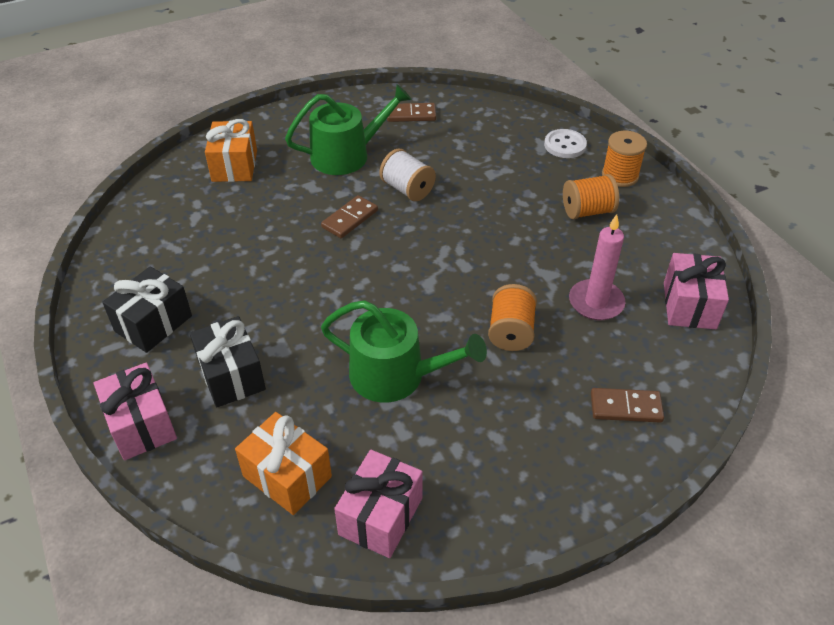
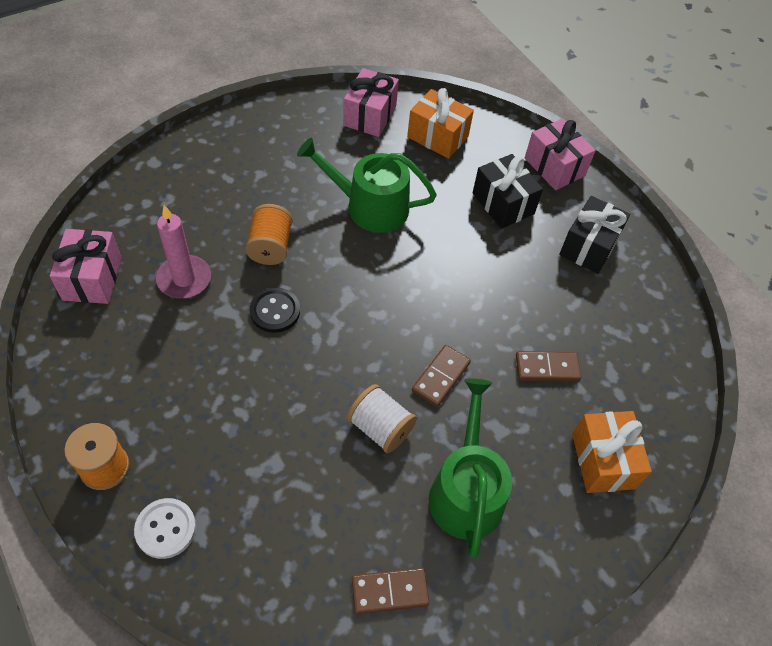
camera: 170 degrees right, 10 degrees up
(347, 155) = (466, 490): green watering can -> green watering can turned 120 degrees clockwise
(500, 272) = (275, 311): none -> black button
(587, 211) = (164, 400): orange spool -> none
(626, 407) = (183, 185): brown domino -> brown domino (547, 368)

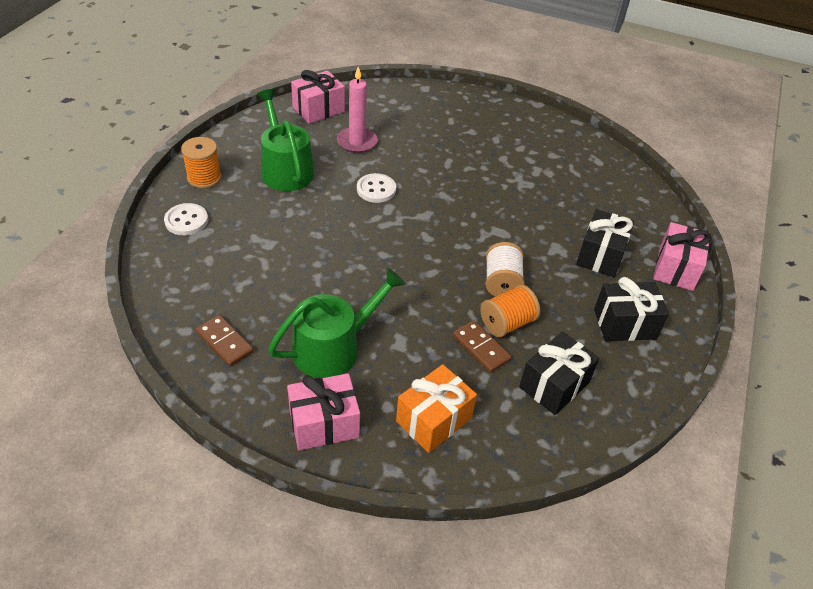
camera: 55 degrees right, 10 degrees down
(270, 247) = (421, 163): orange spool -> orange spool (507, 323)
(275, 311) = (376, 189): black button -> white button
(369, 206) = (508, 190): green watering can -> green watering can (285, 169)
(370, 116) = (585, 153): pink gift -> pink gift (324, 424)
(380, 428) = (340, 280): white spool -> white spool (501, 282)
(437, 137) = (614, 193): orange gift -> none
(441, 377) = (410, 292): brown domino -> none
(620, 343) = (554, 385): none -> black gift

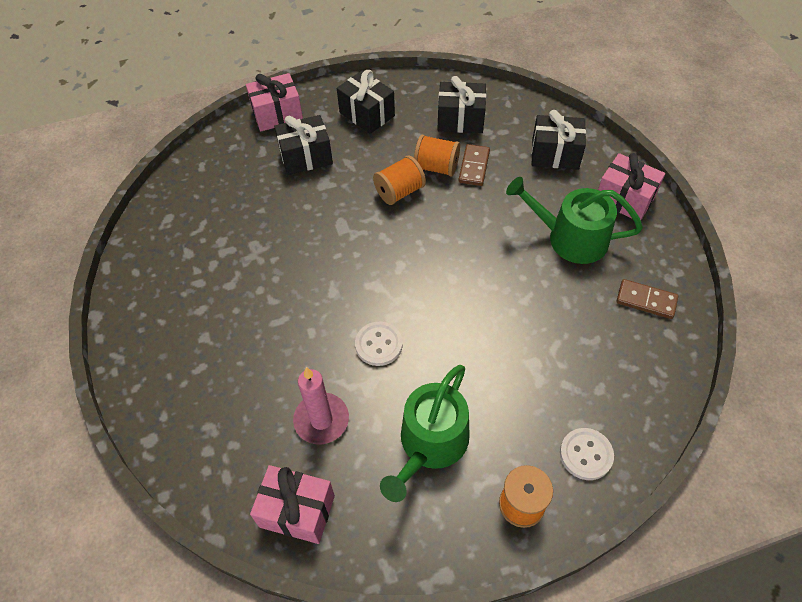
camera: 125 degrees left, 10 degrees up
(225, 342) = (646, 300): brown domino -> brown domino turned 75 degrees counterclockwise
(433, 420) = (555, 154): orange gift -> black gift
(501, 282) = (399, 192): white spool -> orange spool

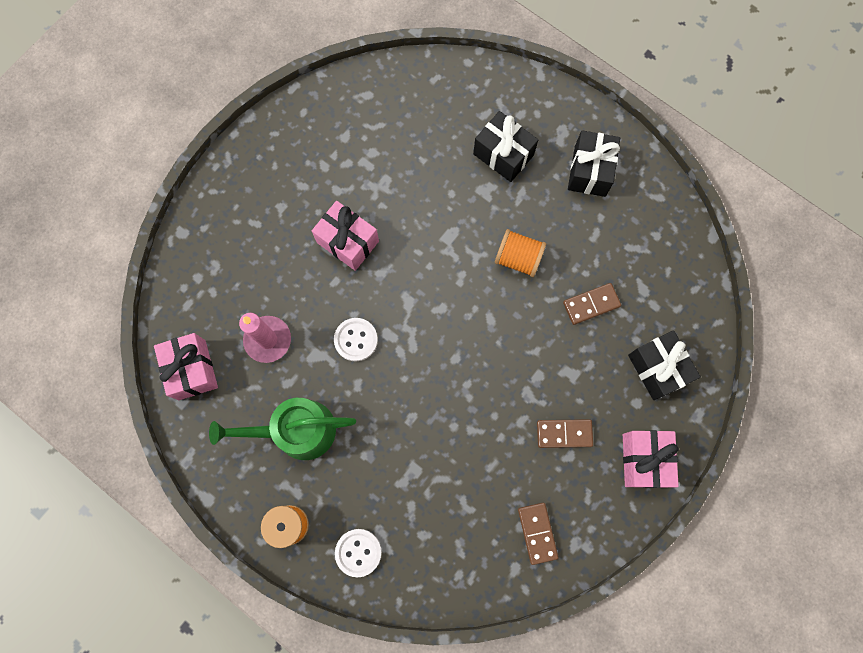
camera: 55 degrees right, 20 degrees up
(277, 114) = (535, 95): pink gift -> pink gift (348, 242)
(436, 167) = (568, 272): orange spool -> none
(460, 120) = (642, 258): black gift -> none
(570, 238) = (564, 434): green watering can -> brown domino

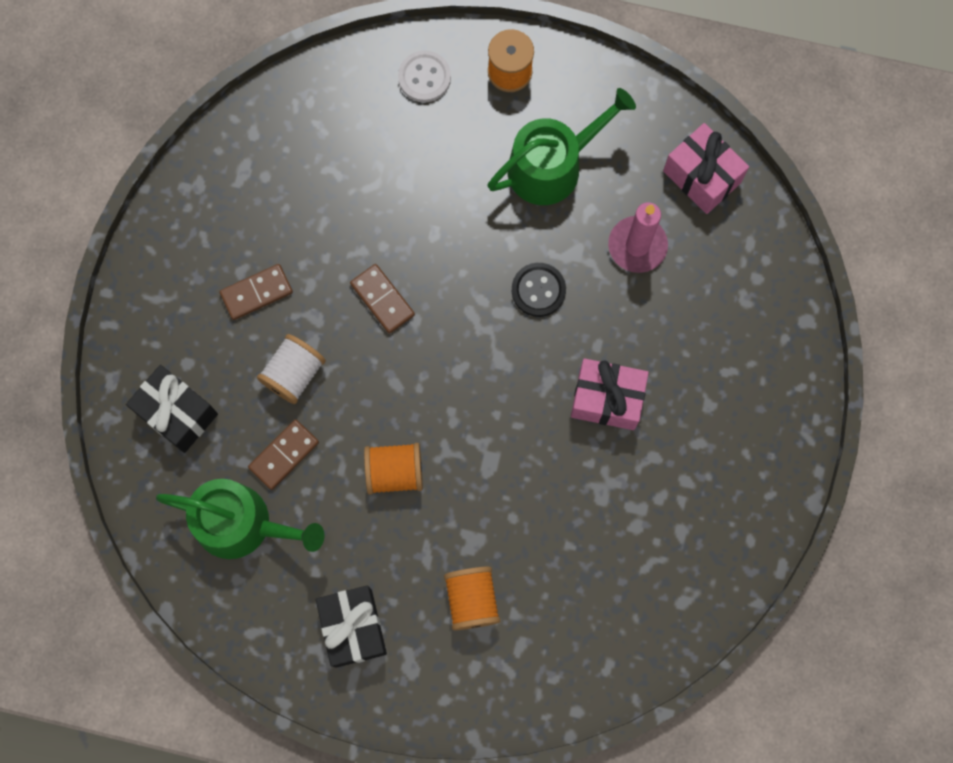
camera: 155 degrees right, 0 degrees up
(356, 340) = (538, 290): white button -> black button
(503, 154) = (472, 600): black gift -> orange spool
(537, 533) = (244, 178): brown domino -> brown domino (382, 299)
(561, 359) = (294, 374): none -> white spool
(639, 270) = (242, 524): none -> green watering can
(644, 460) = (156, 304): pink gift -> none

